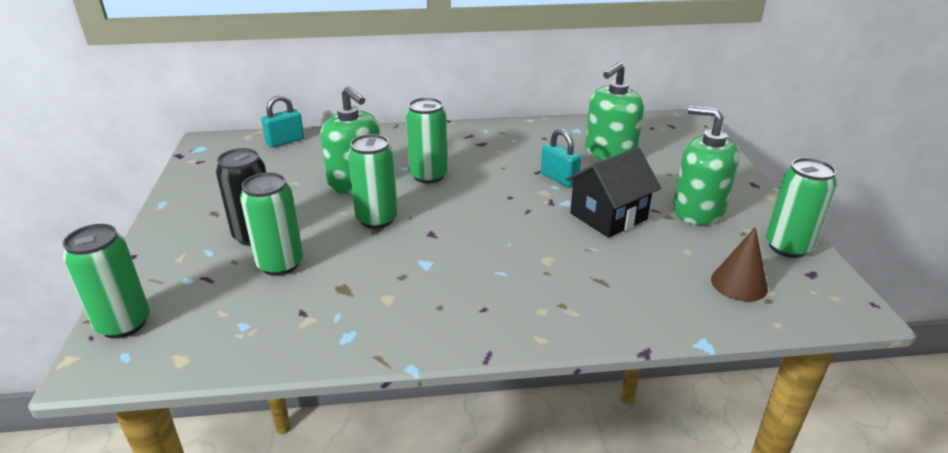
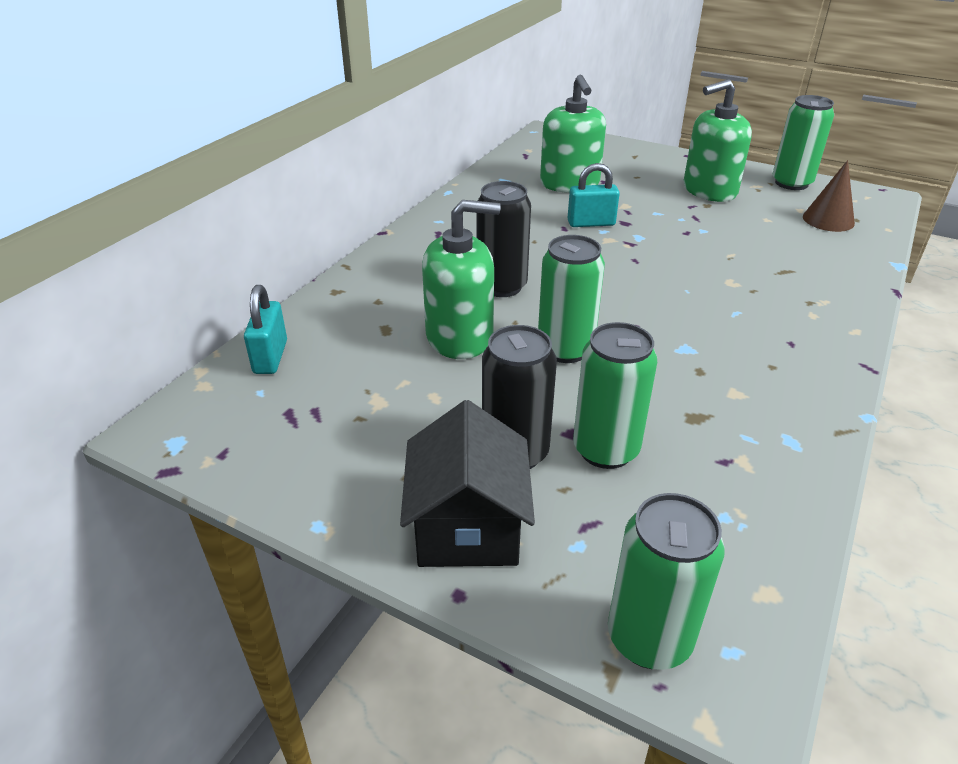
camera: 55 degrees left, 5 degrees up
(428, 176) = (501, 286): green can -> black can
(608, 216) = (683, 228): black house -> black house (468, 527)

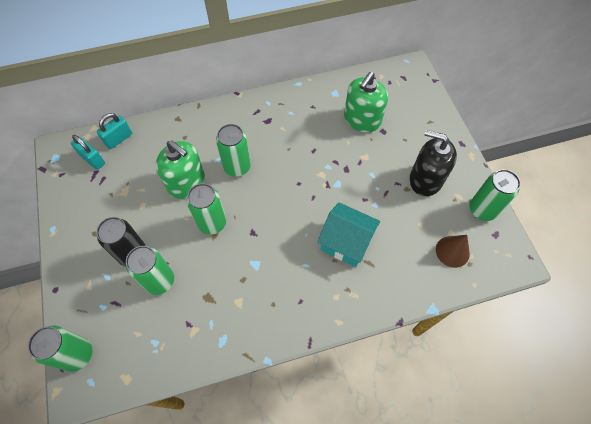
camera: 45 degrees right, 25 degrees up
(468, 527) = (85, 269): black house -> none
(501, 286) = (237, 167): black can -> green can
(591, 223) = (330, 157): turquoise padlock -> turquoise padlock (93, 159)
(709, 190) = (425, 179): green soap dispenser -> black soap dispenser
(735, 270) = (346, 242): none -> turquoise house

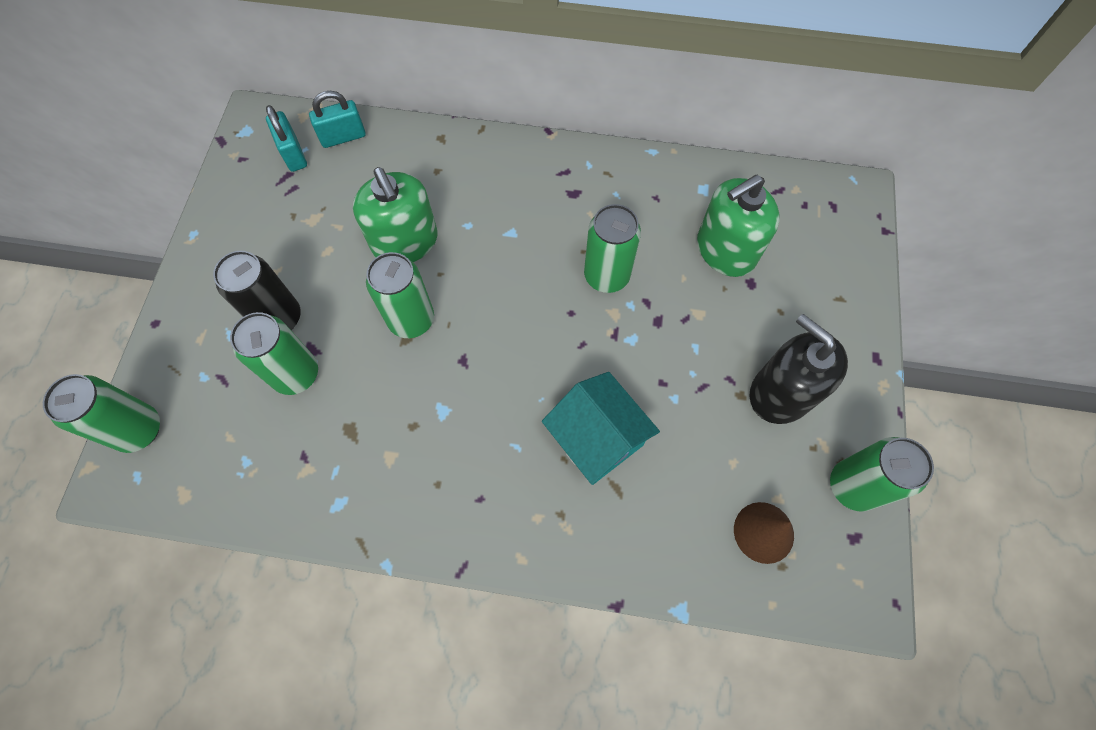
camera: 25 degrees right, 5 degrees up
(237, 167) = (490, 248): green can -> green can (606, 276)

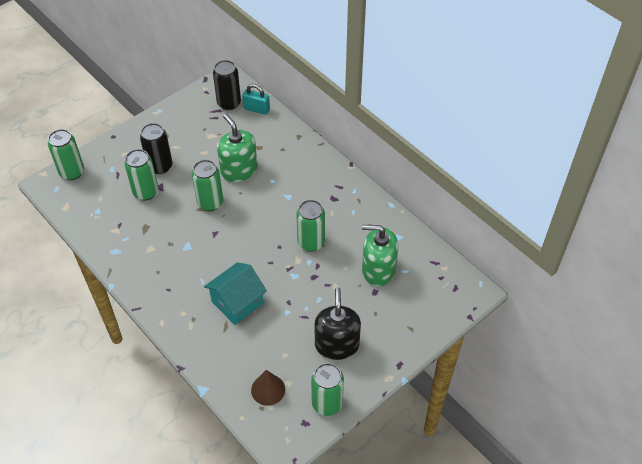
camera: 40 degrees right, 15 degrees down
(293, 154) = (229, 103): turquoise padlock -> black can
(405, 242) = (239, 170): green soap dispenser -> green soap dispenser turned 135 degrees clockwise
(597, 439) = (237, 302): turquoise house -> turquoise house turned 45 degrees clockwise

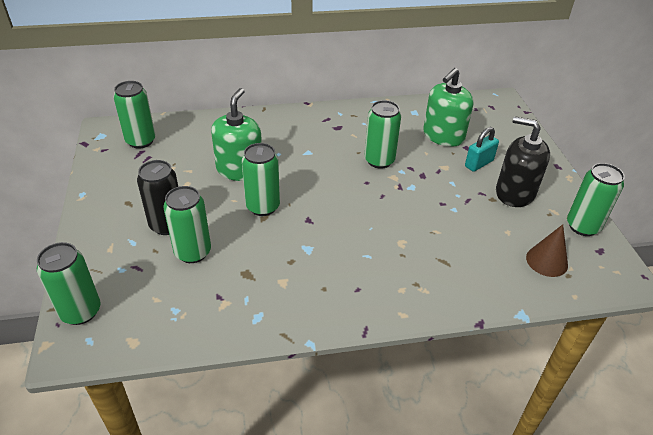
camera: 60 degrees left, 10 degrees down
(229, 103) = (141, 141): black can -> green can
(237, 302) = (417, 239): turquoise house -> none
(239, 170) = (239, 169): green soap dispenser -> green soap dispenser turned 105 degrees clockwise
(256, 109) = (172, 127): turquoise padlock -> turquoise padlock (479, 163)

